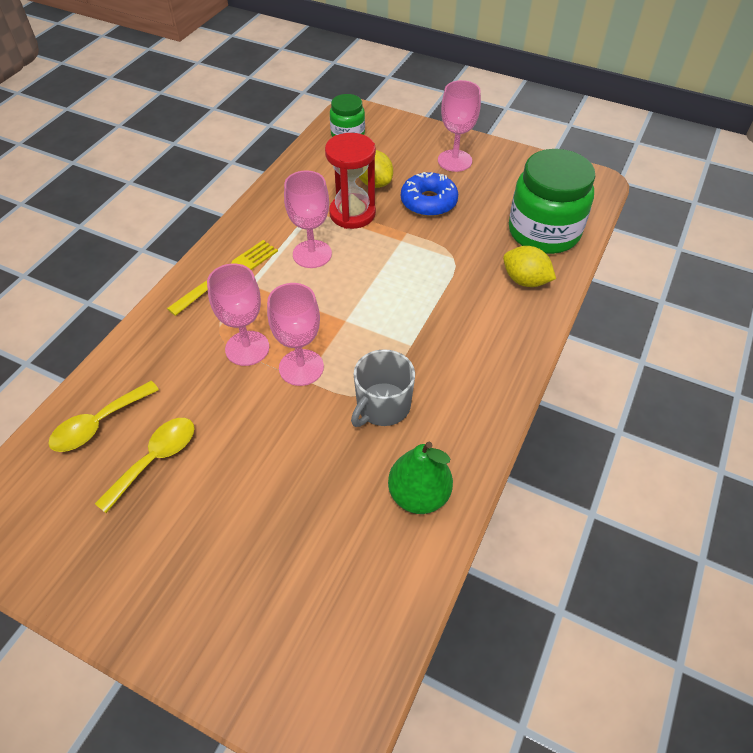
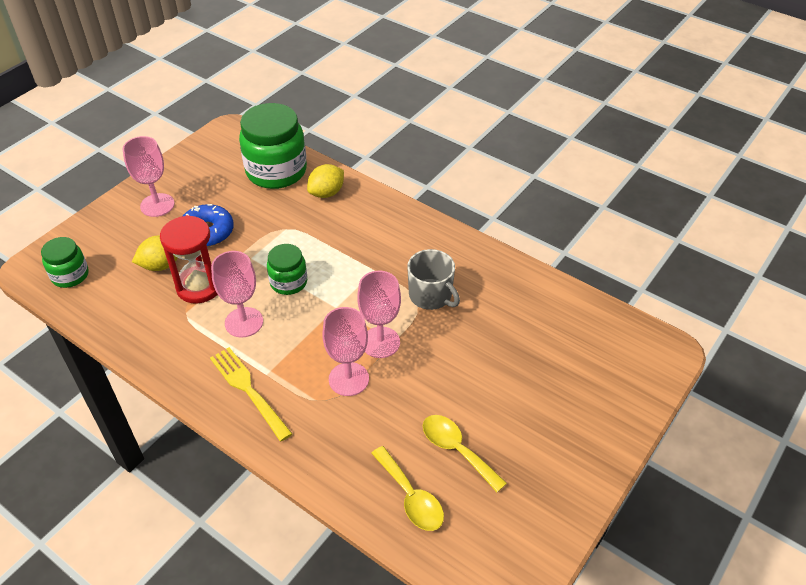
camera: 80 degrees left, 5 degrees down
(373, 276) = (288, 282): none -> green jar
(418, 495) = (511, 287): green pear -> none

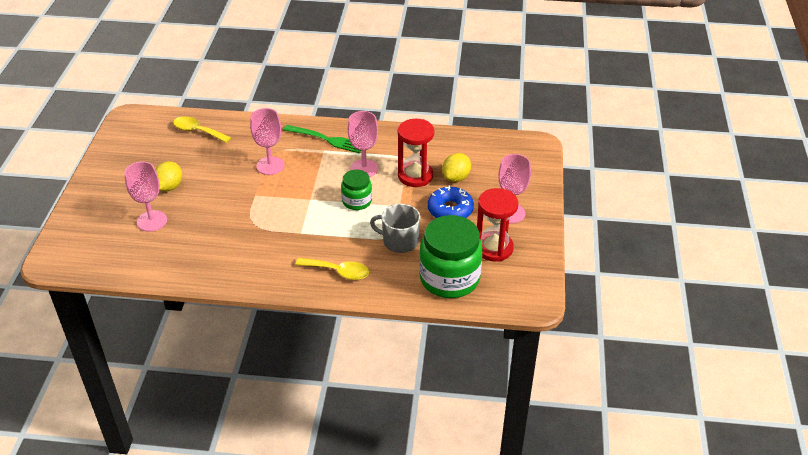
camera: 150 degrees right, 5 degrees down
(70, 275) = (507, 150): green jar -> none
(211, 180) = (494, 248): none -> red hourglass
(248, 390) = (327, 139): yellow fork -> green fork
(326, 193) = (388, 277): yellow lemon -> yellow lemon (169, 187)
(380, 342) = (264, 191): pink goblet -> pink goblet (152, 221)
(431, 295) = (246, 232): grey mug -> grey mug (399, 241)
(456, 450) = (182, 158): yellow spoon -> yellow spoon (338, 272)

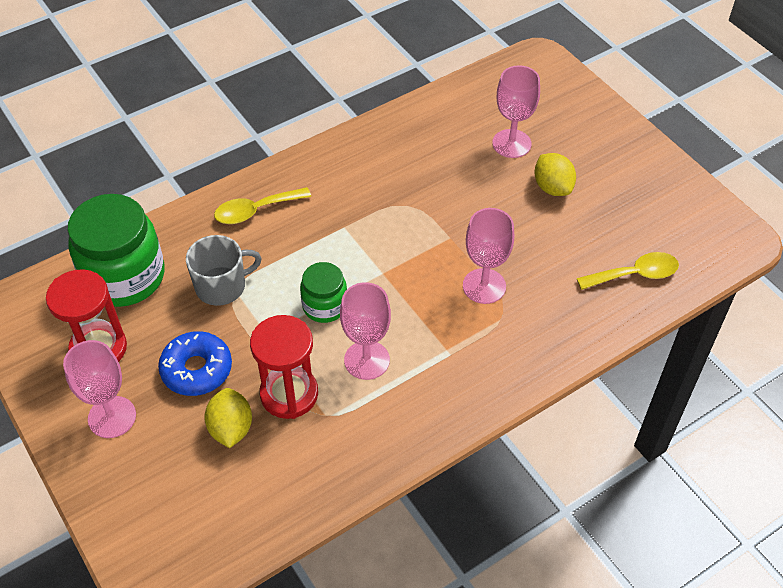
camera: 140 degrees right, 10 degrees up
(327, 139) = (466, 374): green fork -> none

